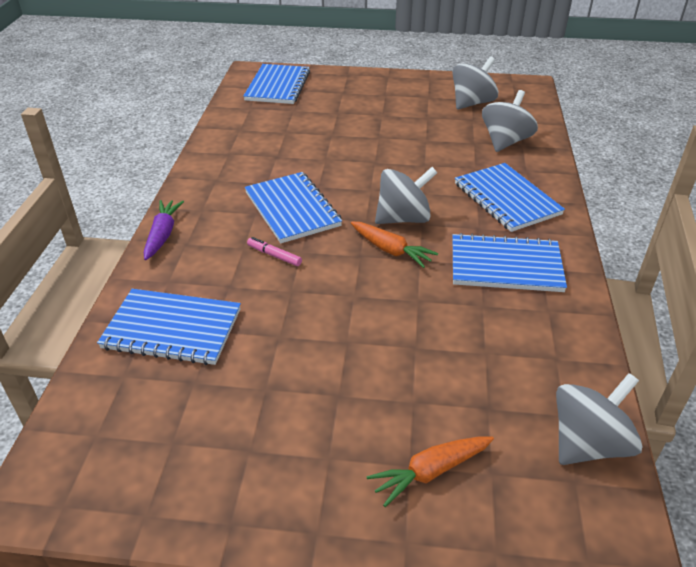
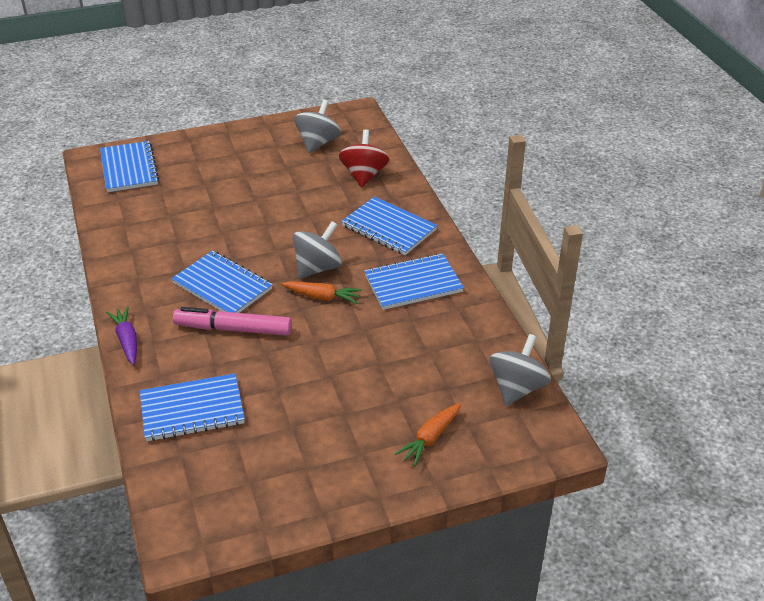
camera: 25 degrees left, 0 degrees up
(274, 255) = (233, 329): pink marker -> pink marker, size x2.22
(505, 142) = (364, 175): grey spinning top -> red spinning top

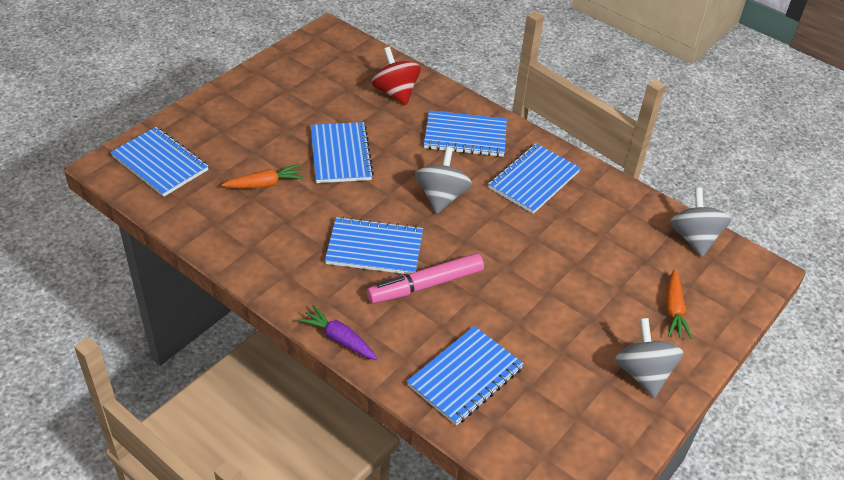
camera: 35 degrees left, 5 degrees up
(269, 207) = (340, 154): none -> blue notebook
(318, 143) = (323, 74): grey spinning top -> grey spinning top (643, 373)
(322, 297) = (472, 223): orange carrot -> orange carrot (265, 184)

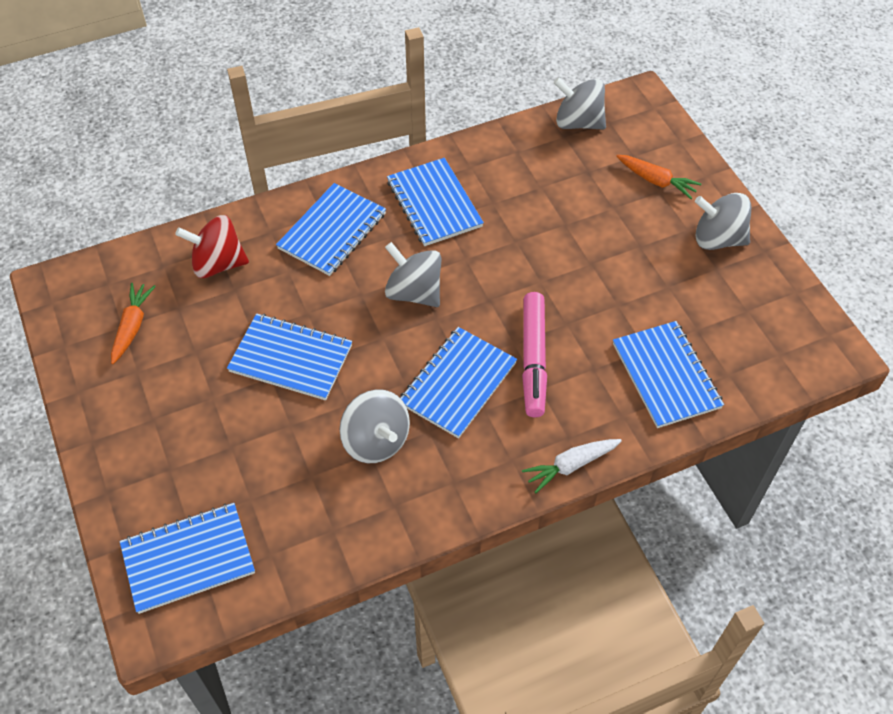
camera: 60 degrees left, 10 degrees up
(265, 184) = (296, 454): orange carrot -> orange carrot (132, 326)
(298, 220) = (376, 441): none -> grey spinning top
(339, 339) = (570, 465): purple carrot -> white carrot

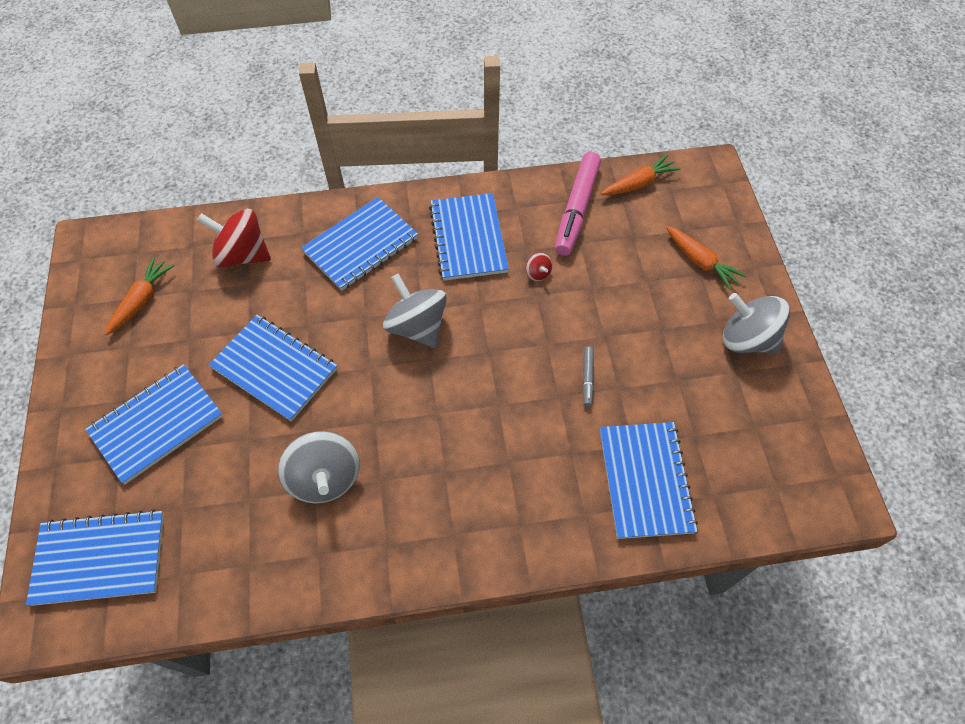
camera: 15 degrees right, 5 degrees up
(458, 383) = (427, 435): blue notebook -> blue notebook (157, 424)
(511, 222) = (538, 273): none -> red spinning top
(533, 359) = (512, 428): pink marker -> pink marker (577, 209)
(570, 465) = (512, 558): white carrot -> none
(578, 122) = (639, 183): grey spinning top -> orange carrot
(587, 302) = (587, 378): none -> grey marker

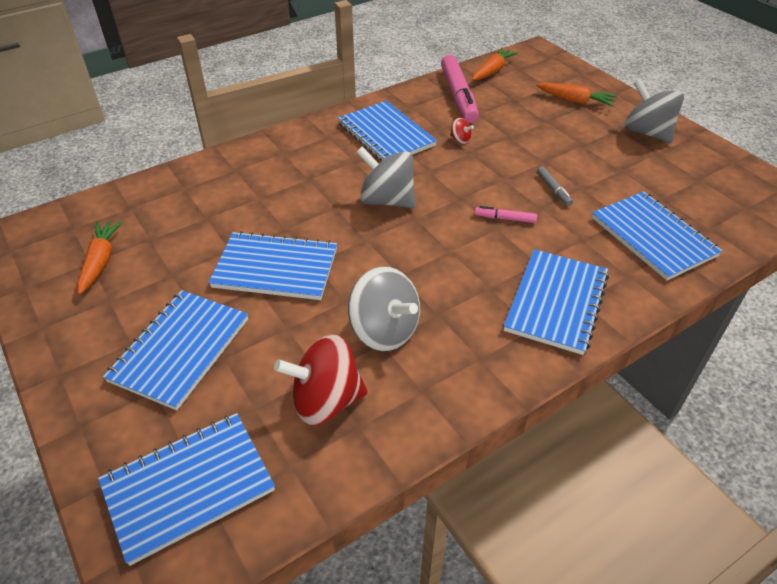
camera: 25 degrees left, 15 degrees down
(243, 255) = (186, 200): red spinning top -> red spinning top (326, 400)
(361, 245) = (295, 163): blue notebook -> blue notebook (556, 302)
(514, 395) = (505, 218): none -> pink marker
(747, 339) = (647, 133): grey spinning top -> grey spinning top turned 45 degrees clockwise

